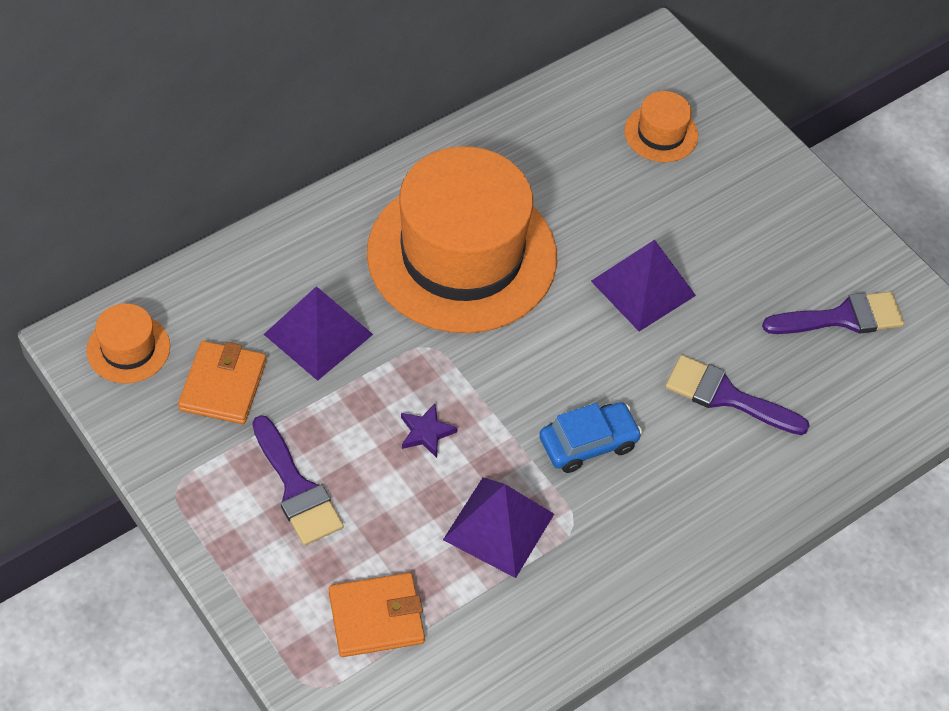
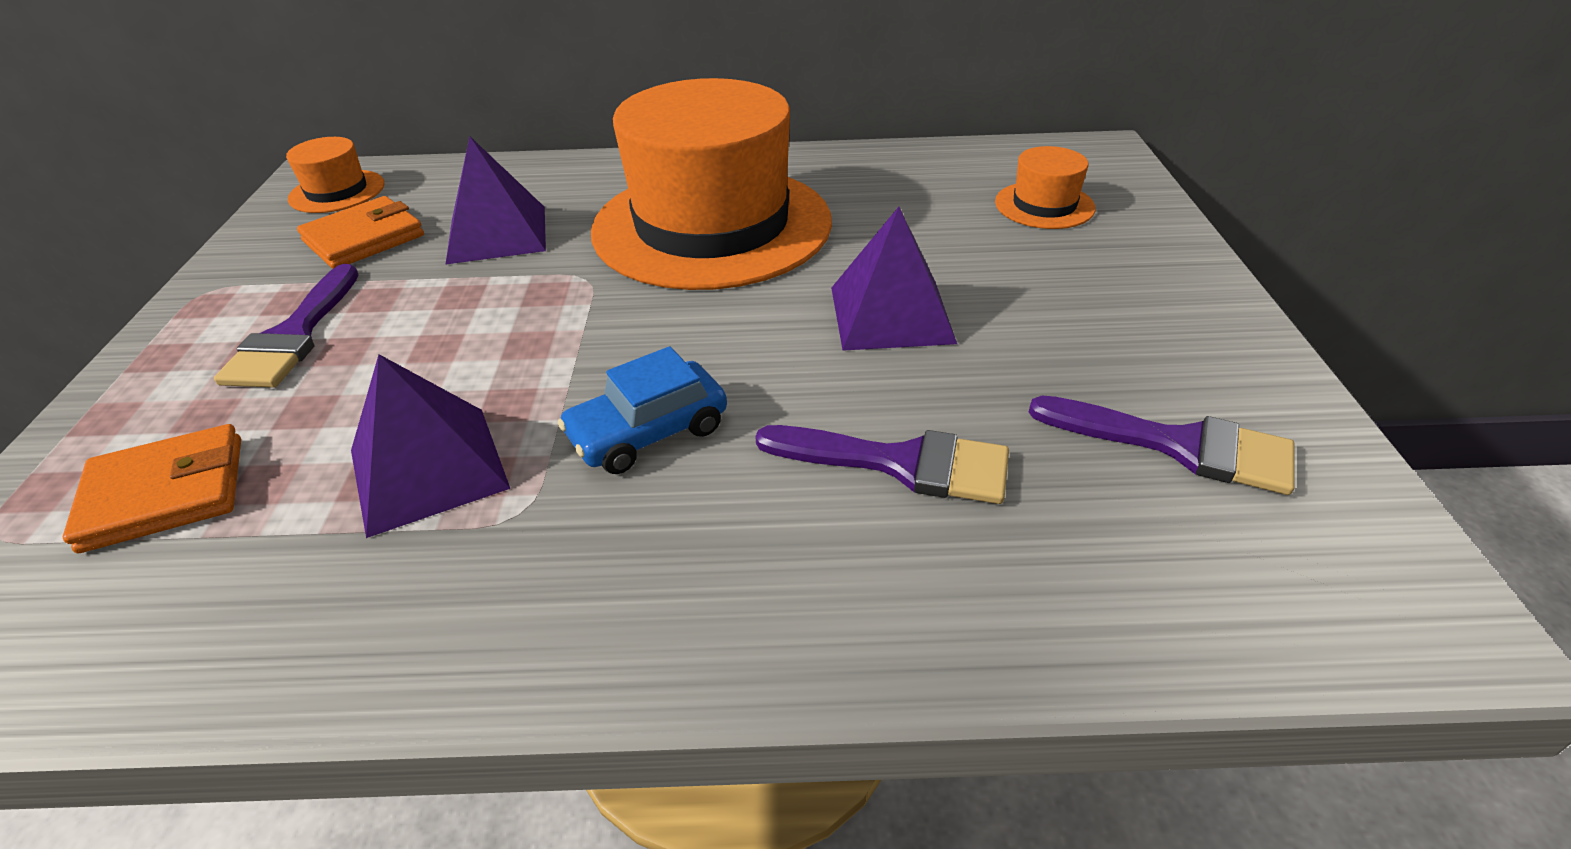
camera: 40 degrees right, 15 degrees down
(376, 617) = (165, 493): orange wallet -> orange wallet turned 45 degrees counterclockwise
(426, 432) = (482, 344): purple star -> none
(588, 443) = (648, 432): blue car -> blue car turned 135 degrees clockwise
(726, 396) = (900, 463): purple brush -> purple brush turned 135 degrees clockwise

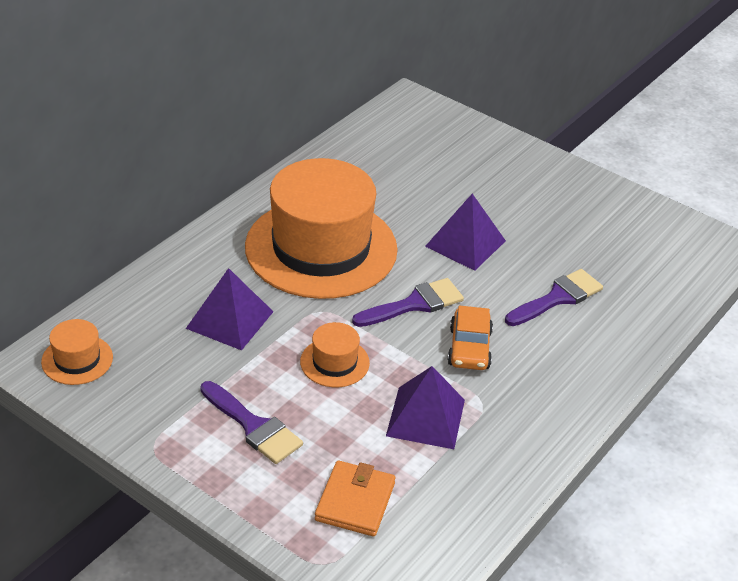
camera: 55 degrees left, 0 degrees up
(364, 238) = (165, 369): orange wallet -> none
(648, 432) = (469, 348): blue car -> orange car
(1044, 205) = (435, 149): orange hat -> orange hat (334, 362)
(1177, 445) = (616, 234): purple brush -> purple brush (414, 304)

